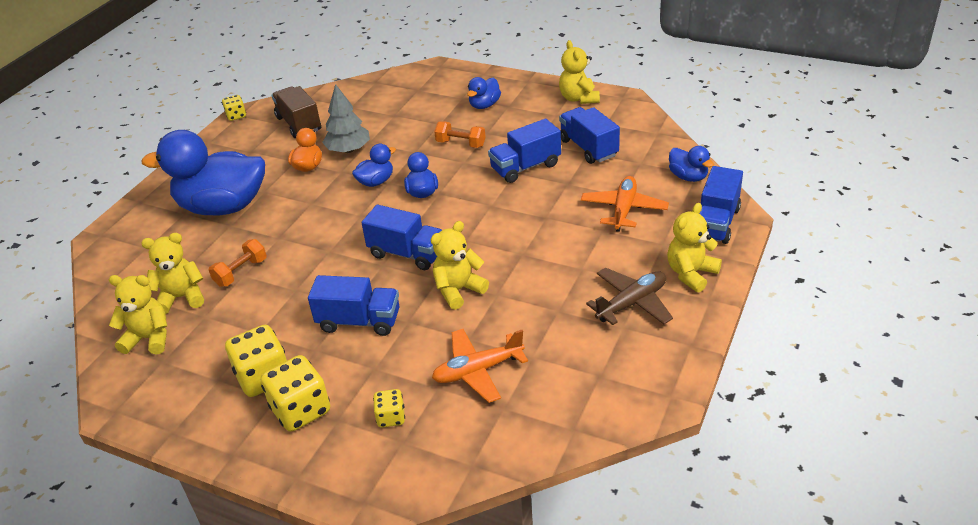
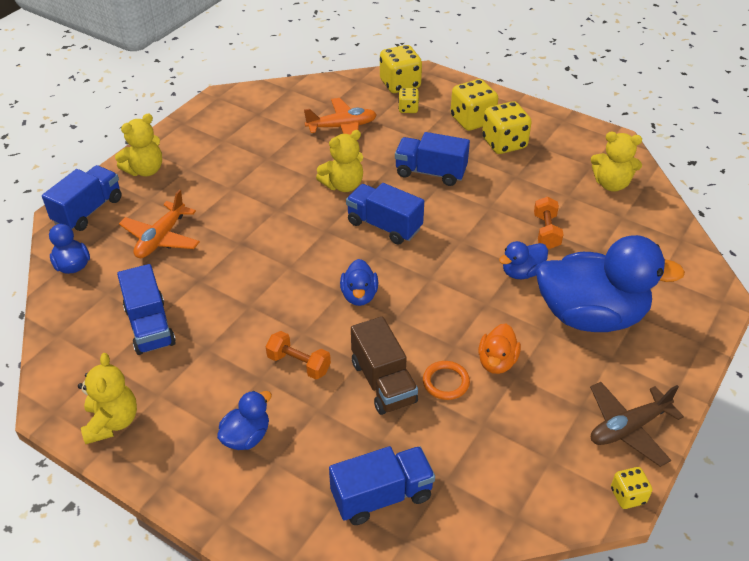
camera: 175 degrees left, 5 degrees up
(181, 297) = (597, 216): yellow teddy bear -> none
(241, 272) = (546, 232): orange dumbbell -> orange dumbbell turned 45 degrees counterclockwise
(299, 124) = (522, 452): brown truck -> brown truck (383, 382)
(348, 150) = (446, 382): grey tree -> orange ring
(376, 182) = (411, 321): blue duck -> blue duck (522, 272)
(406, 466) = (400, 84): none -> yellow dice
(525, 167) = (234, 311): blue truck -> blue truck (382, 496)
(631, 303) = (207, 155): brown plane -> brown plane (628, 428)

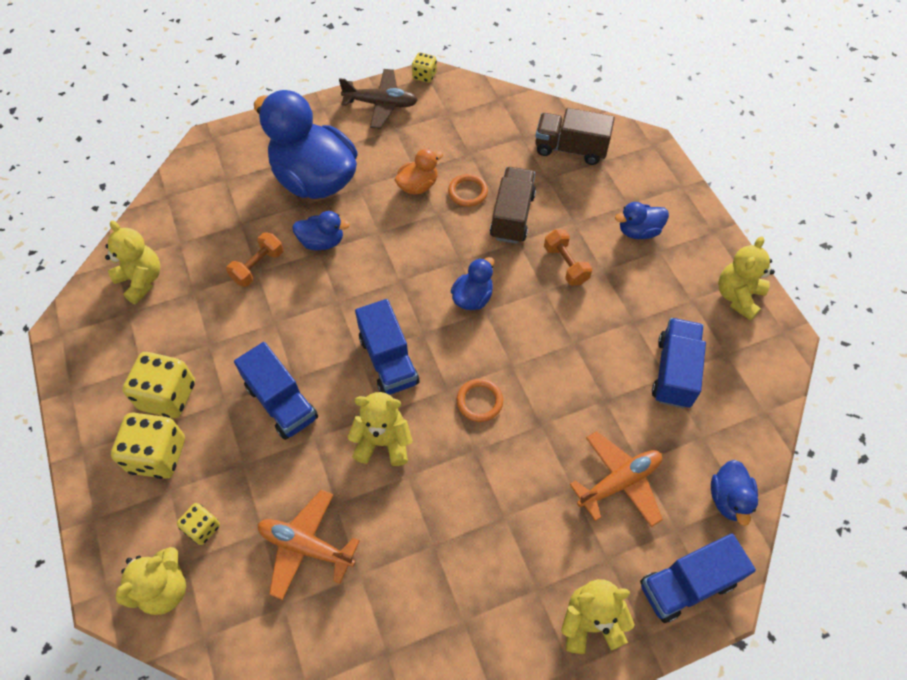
camera: 145 degrees left, 15 degrees up
(296, 235) = (479, 401): none -> orange ring
(382, 496) = (570, 149): blue truck -> brown truck
(400, 84) = (164, 589): yellow dice -> yellow teddy bear

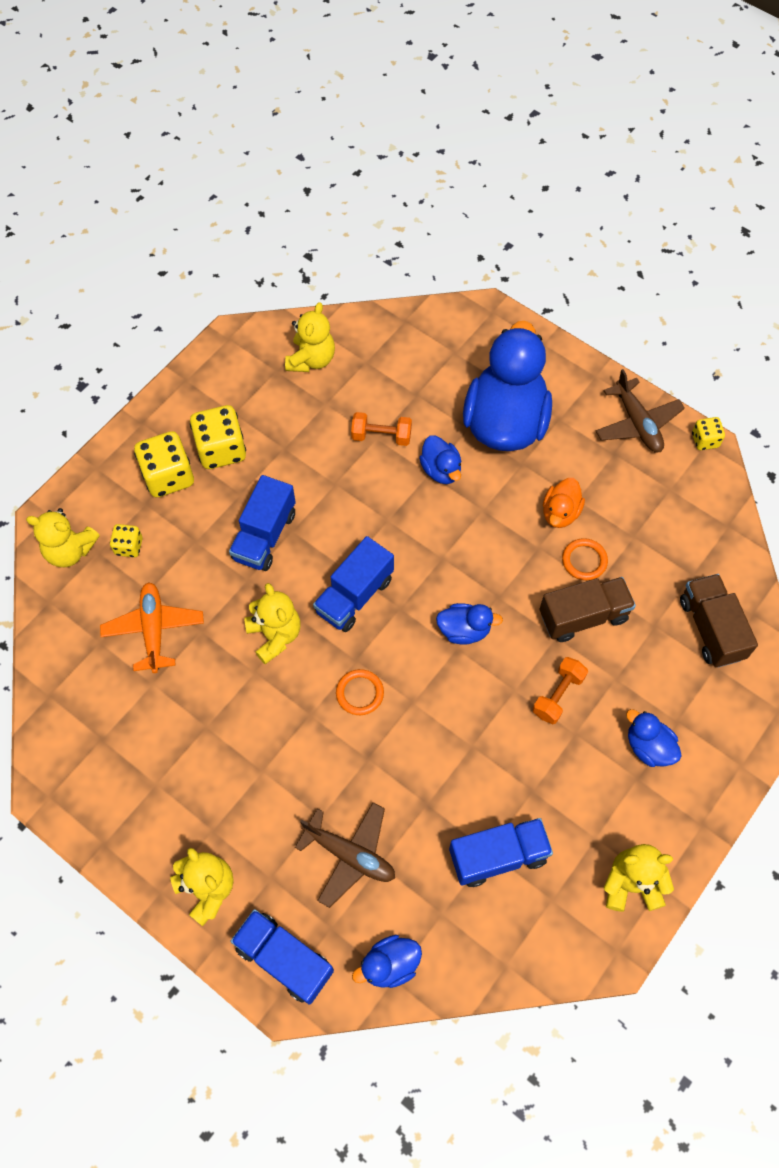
camera: 60 degrees right, 5 degrees up
(418, 186) = (560, 513): orange duck -> orange duck turned 90 degrees clockwise
(619, 482) = (350, 855): orange plane -> brown plane

